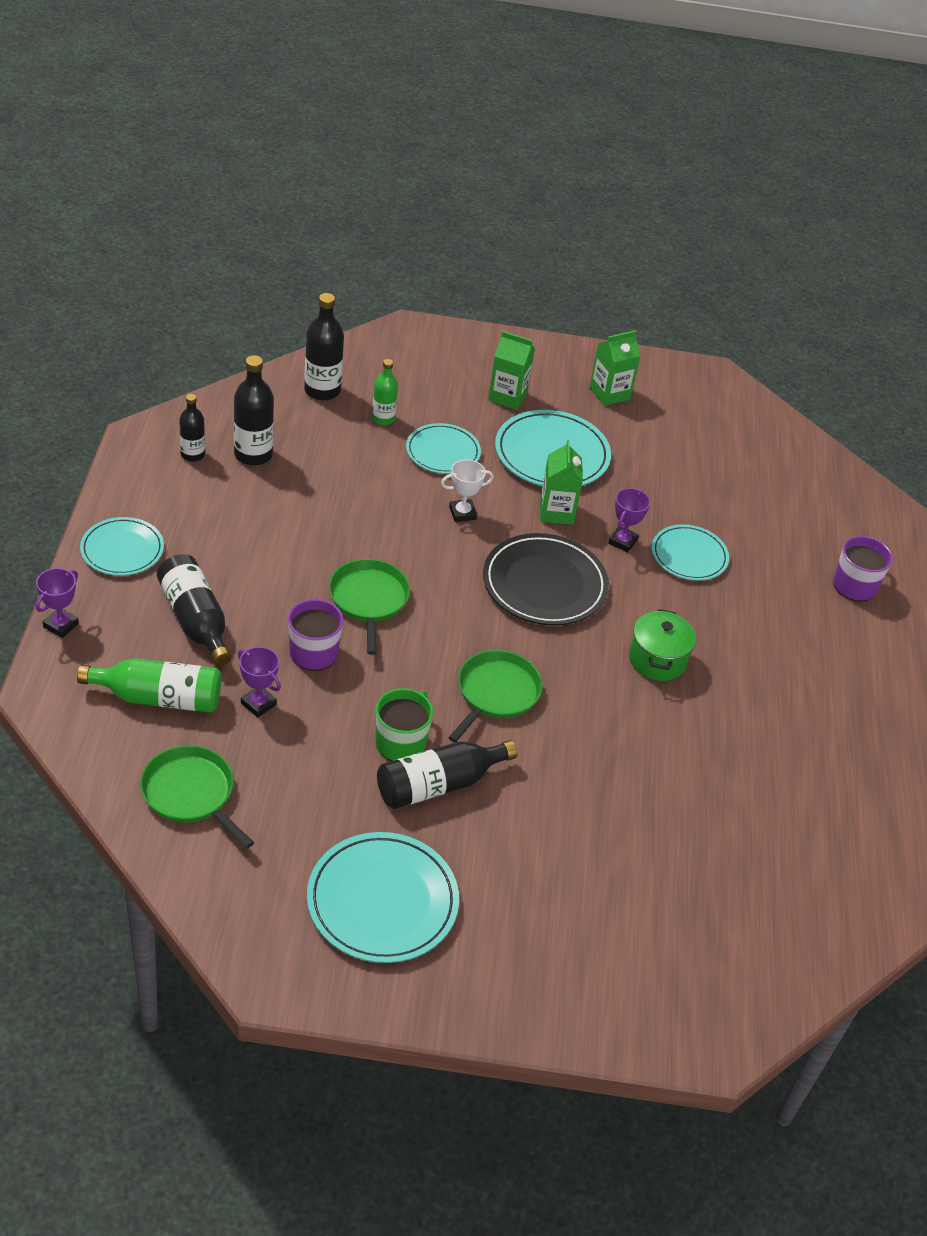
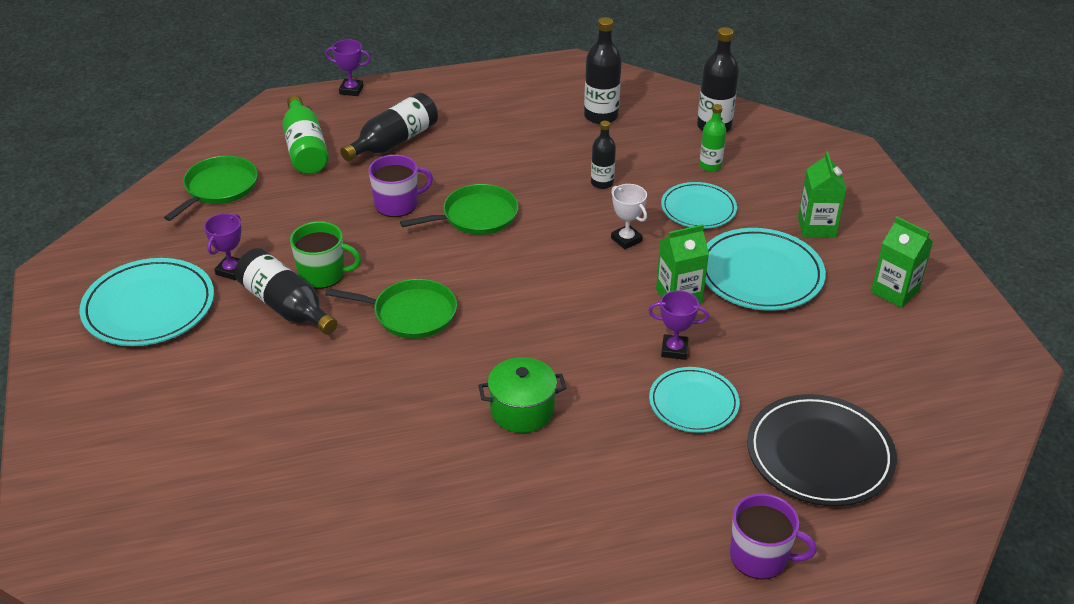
camera: 75 degrees right, 5 degrees down
(122, 549) = (445, 91): turquoise plate -> none
(192, 455) = (575, 90): black bottle -> black bottle (602, 183)
(258, 704) = (325, 193): purple trophy -> purple trophy (231, 270)
(544, 584) = (572, 311): black plate -> black plate (819, 454)

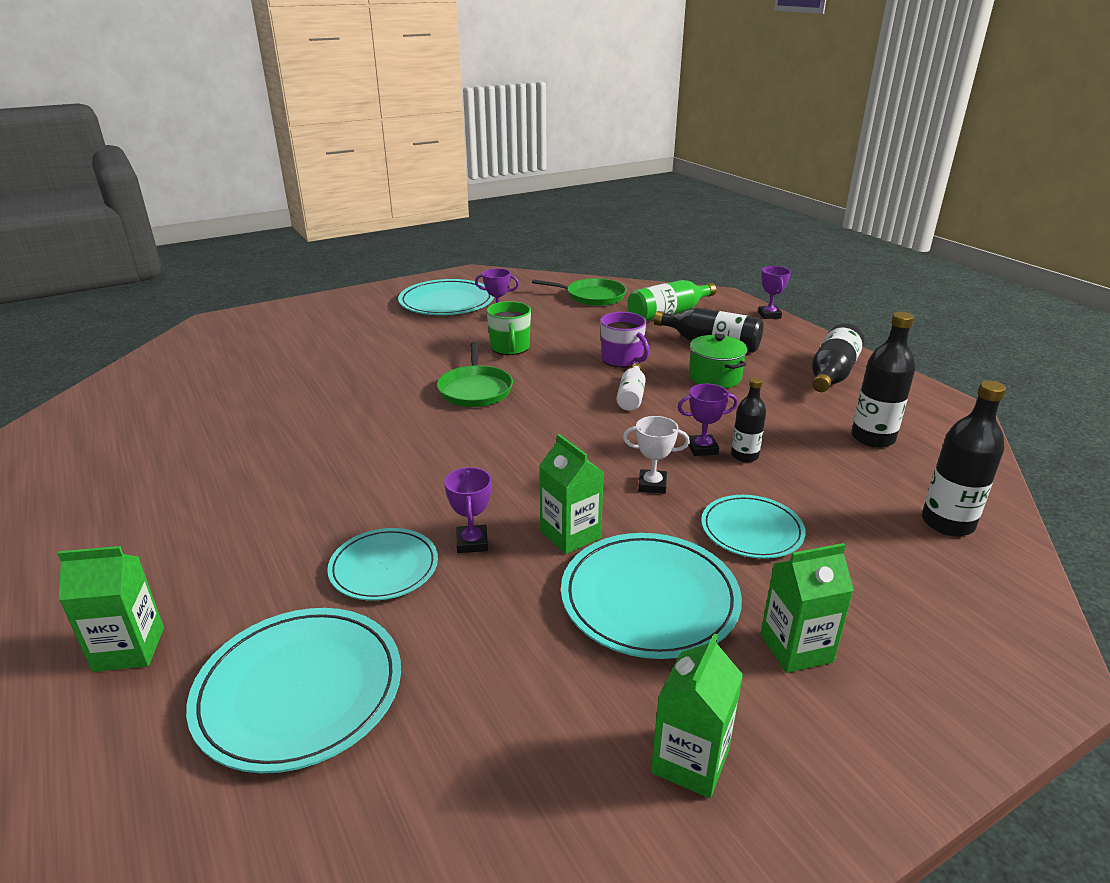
camera: 75 degrees right, 10 degrees down
(286, 306) = (465, 342): black bottle -> black bottle (832, 374)
(476, 216) = (631, 396): green pan -> white bottle
(522, 410) = (358, 461): green pot -> green pot (714, 377)
(583, 200) = (702, 448): none -> purple trophy
(626, 240) = (652, 485): white trophy -> white trophy turned 60 degrees clockwise
(710, 166) = (853, 530): green bottle -> none
(760, 557) = (129, 649): purple mug -> green carton
(819, 454) = (299, 691): black plate -> turquoise plate

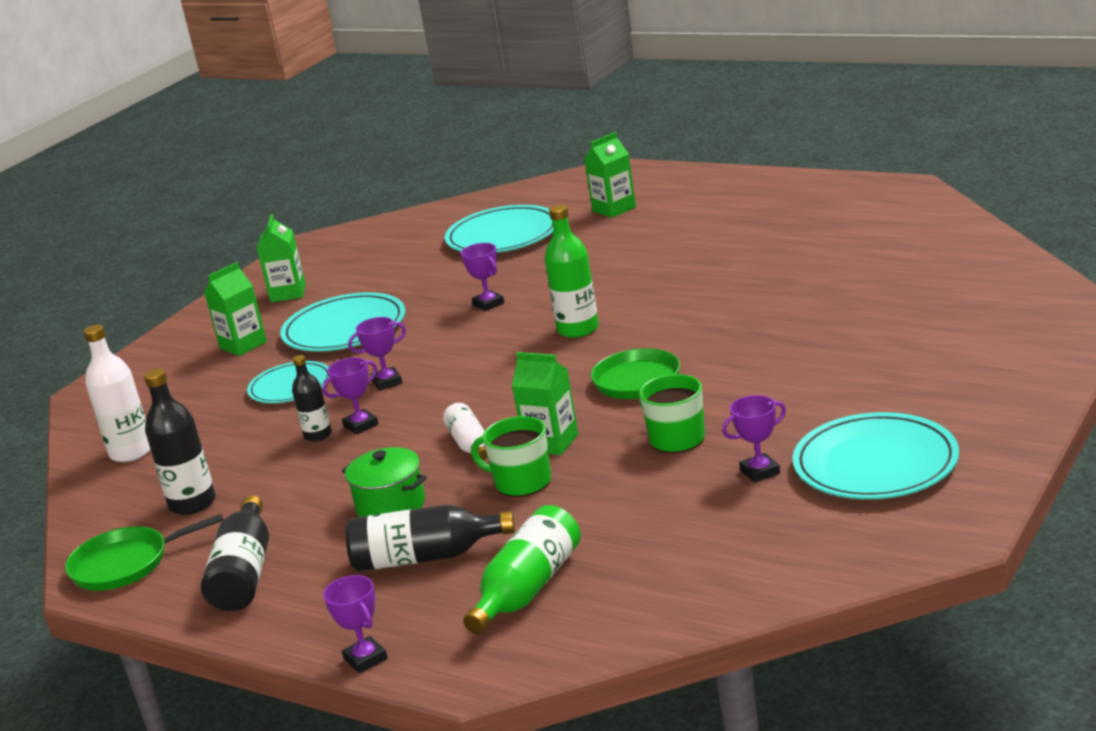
camera: 155 degrees right, 5 degrees down
(384, 568) = (529, 275): turquoise plate -> none
(446, 459) = (578, 329): none -> green bottle
(570, 535) = (424, 333): green carton -> green carton (551, 443)
(592, 296) = (682, 574): green pan -> green pan (125, 564)
(622, 360) = (521, 482): purple mug -> green mug
(652, 485) = (387, 382): white trophy -> purple trophy
(947, 523) = (131, 452): black bottle -> white bottle

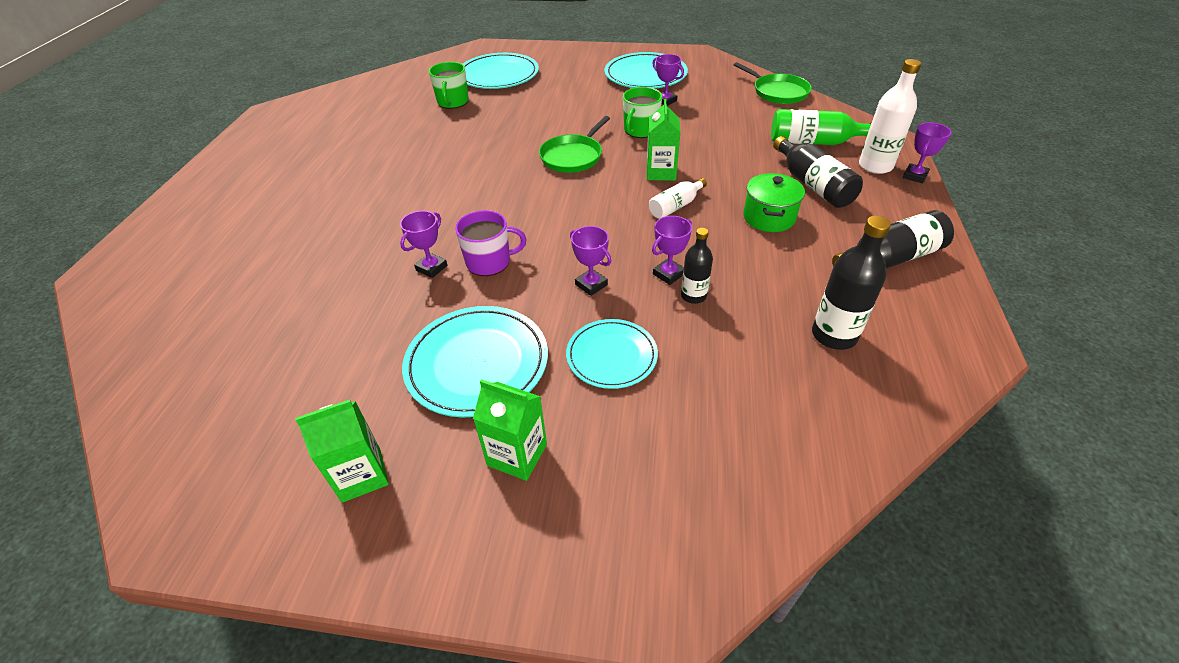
camera: 115 degrees left, 20 degrees up
(125, 564) = (937, 338): green pan -> green pan (778, 92)
(131, 452) = (783, 442): white bottle -> white bottle (875, 166)
(361, 425) = (668, 274): purple trophy -> purple trophy turned 75 degrees counterclockwise
(471, 331) = (489, 262): none -> purple mug
(503, 236) = (255, 308): turquoise plate -> turquoise plate (498, 75)
(521, 482) = (712, 171): green mug -> green mug (453, 102)
(578, 329) = (489, 202): green bottle -> none
(614, 209) = (224, 244): green carton -> none

